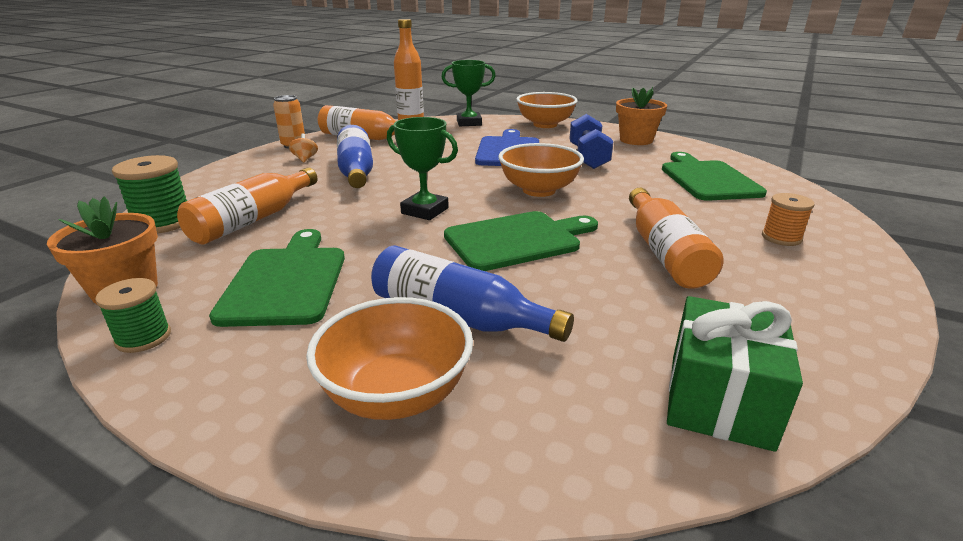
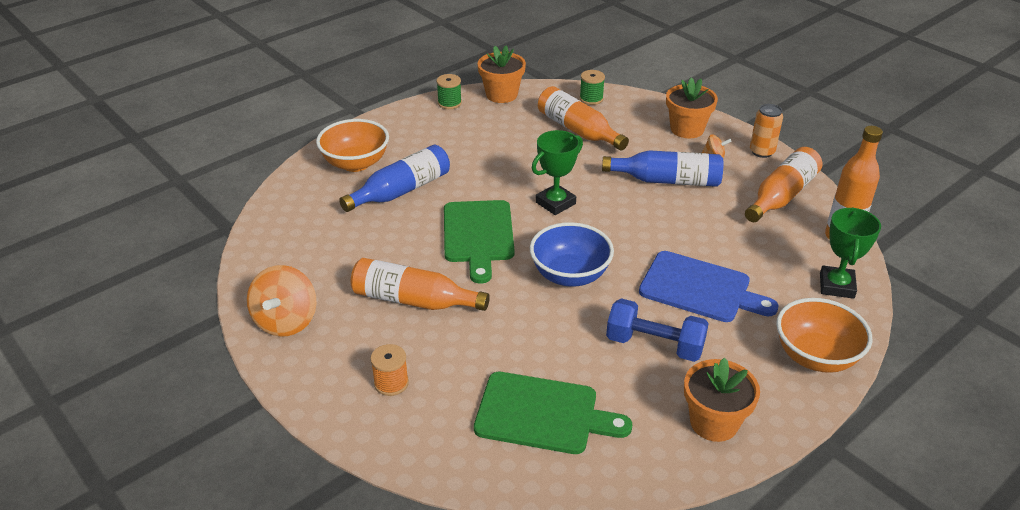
camera: 110 degrees right, 10 degrees up
(163, 222) = (591, 99): green spool -> green spool, size x0.64
(251, 171) = (687, 129): none -> orange flower pot
(287, 281) = (479, 140): green cutting board -> none
(539, 190) = (570, 275): orange bowl -> blue bowl
(719, 400) = (275, 251): green gift -> none
(819, 328) = (286, 321): none -> orange spinning top

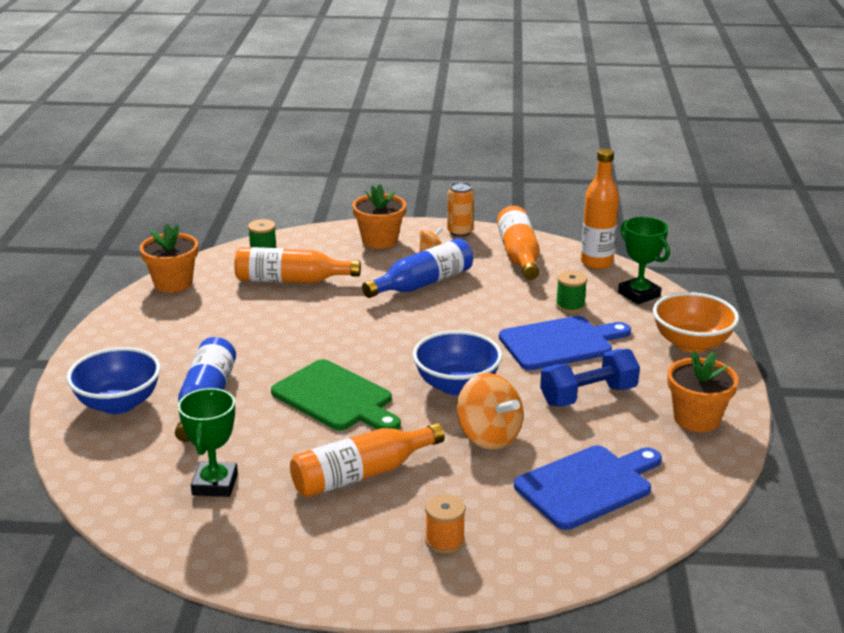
camera: 45 degrees left, 10 degrees down
(286, 321) = (273, 559): orange spinning top -> orange spinning top (488, 436)
(356, 163) = (118, 403): orange bowl -> blue bowl
(449, 103) = (131, 312): green spool -> green spool (570, 306)
(543, 414) = (588, 485): green cutting board -> blue cutting board
(555, 203) = (361, 342): green trophy -> green trophy (215, 484)

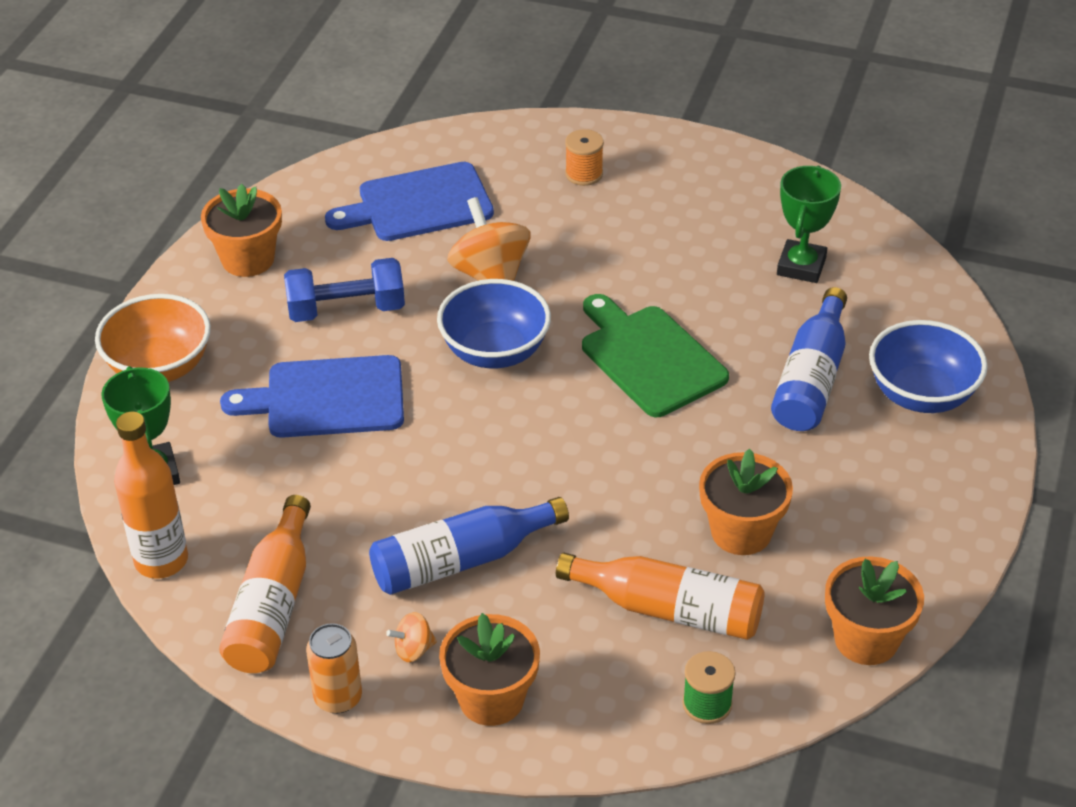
camera: 165 degrees left, 15 degrees up
(252, 316) = (741, 532): none -> orange flower pot
(361, 474) = (644, 253): orange bottle -> none
(570, 306) = (268, 467): green spool -> none

